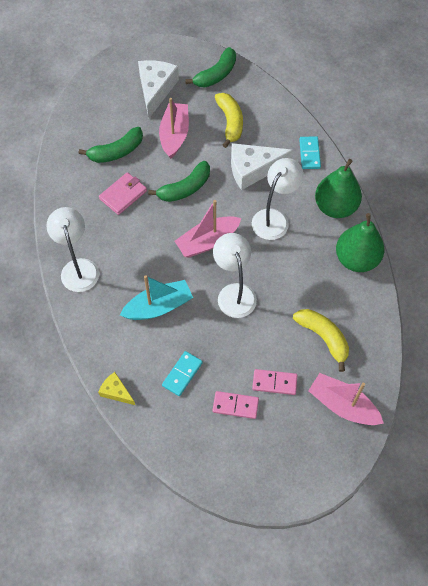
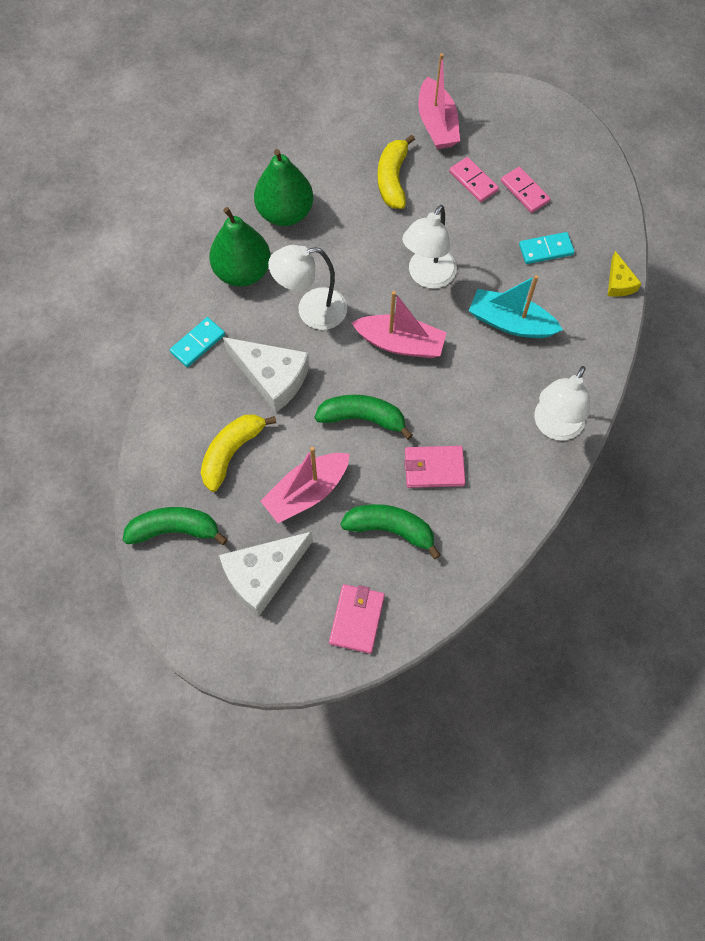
camera: 135 degrees left, 5 degrees up
(94, 106) = (357, 619): none -> pink wallet

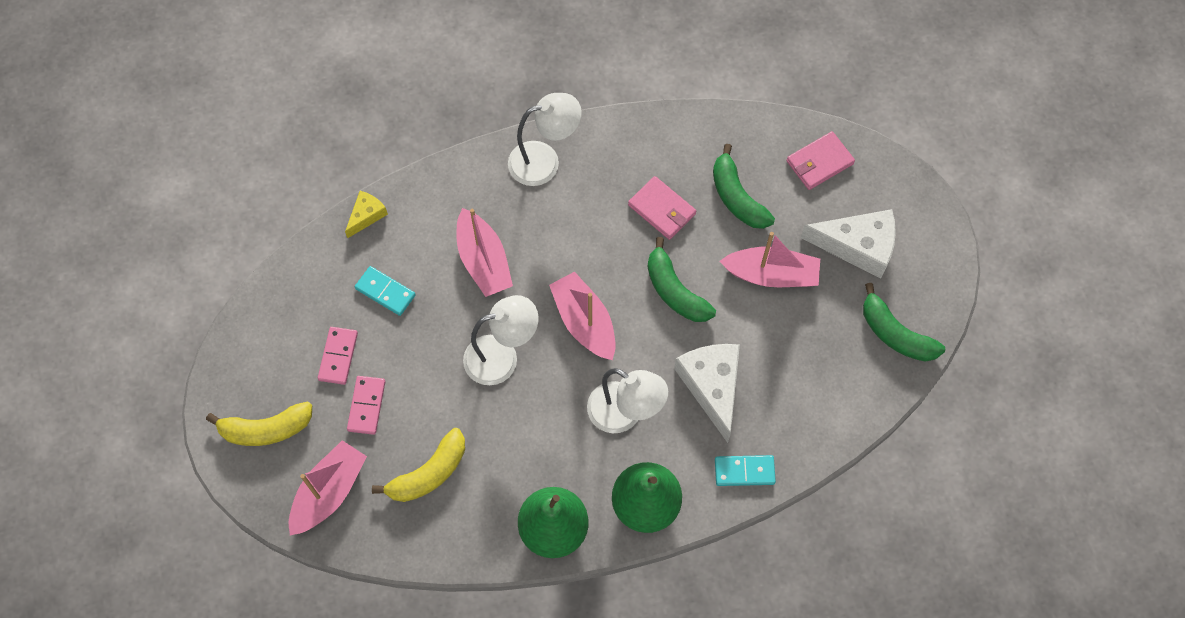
camera: 135 degrees left, 0 degrees up
(231, 452) = (800, 354): yellow banana -> yellow banana (266, 429)
(510, 322) = (483, 261): turquoise boat -> pink boat

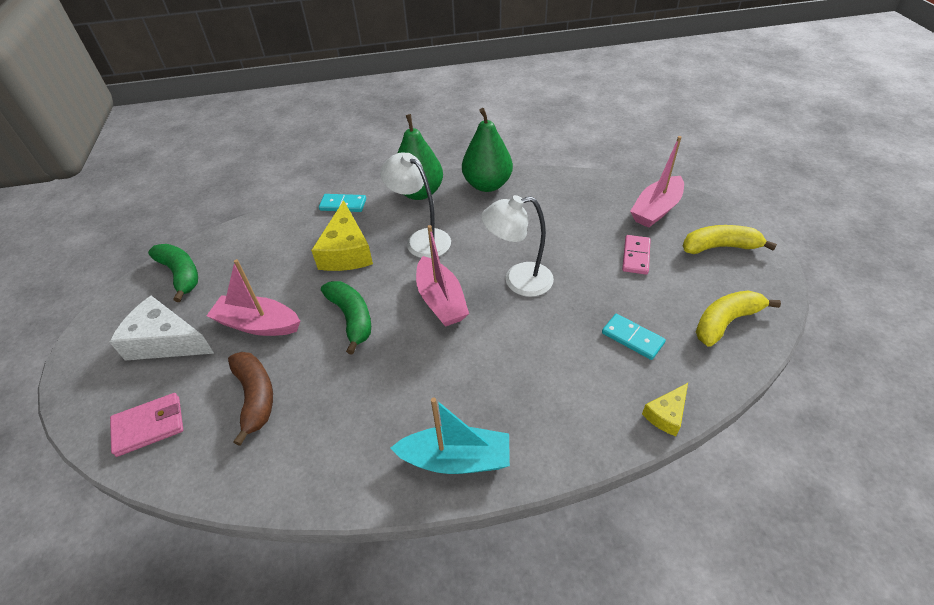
camera: 170 degrees left, 20 degrees down
(338, 356) = (669, 291): pink domino -> none
(429, 473) = (579, 215): yellow banana -> yellow banana (725, 322)
(483, 261) = (533, 358): pink boat -> none
(544, 161) = (456, 459): white lamp -> turquoise boat
(662, 209) = (338, 391): pink wallet -> none
(712, 386) = (346, 251): white cheese -> yellow cheese
(737, 197) = (255, 397): green banana -> brown banana

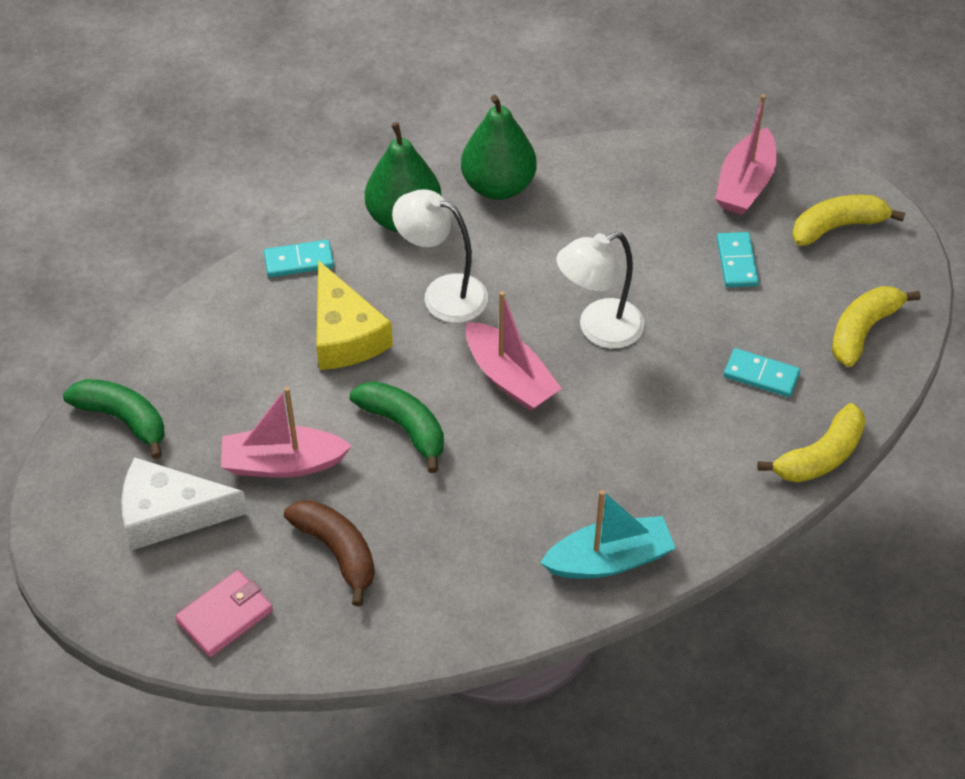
camera: 20 degrees left, 5 degrees up
(636, 256) = (737, 262): pink domino -> turquoise domino
(666, 414) = (820, 456): yellow cheese -> yellow banana

